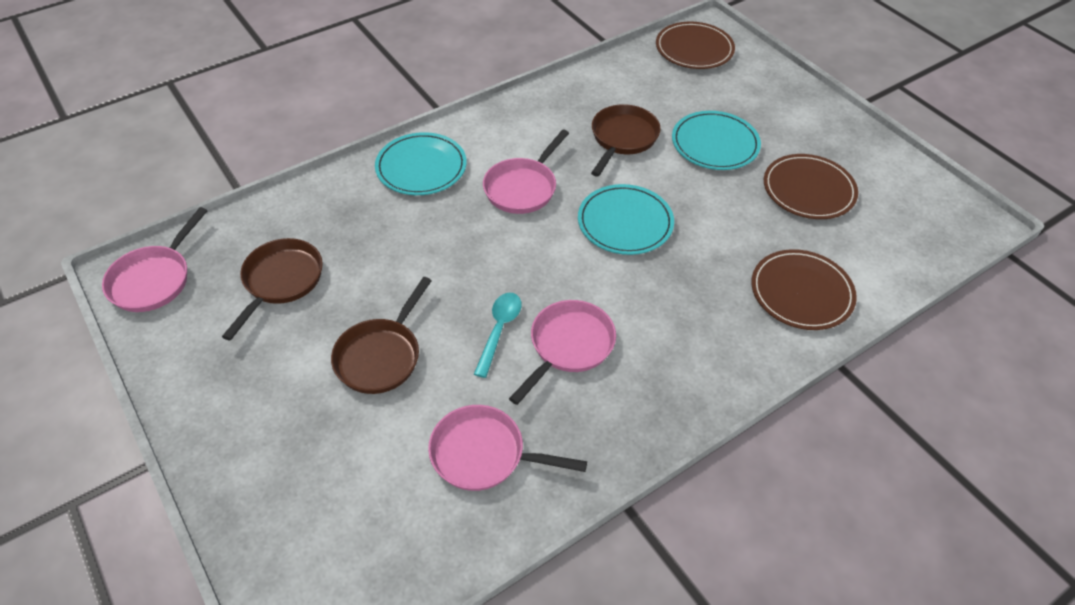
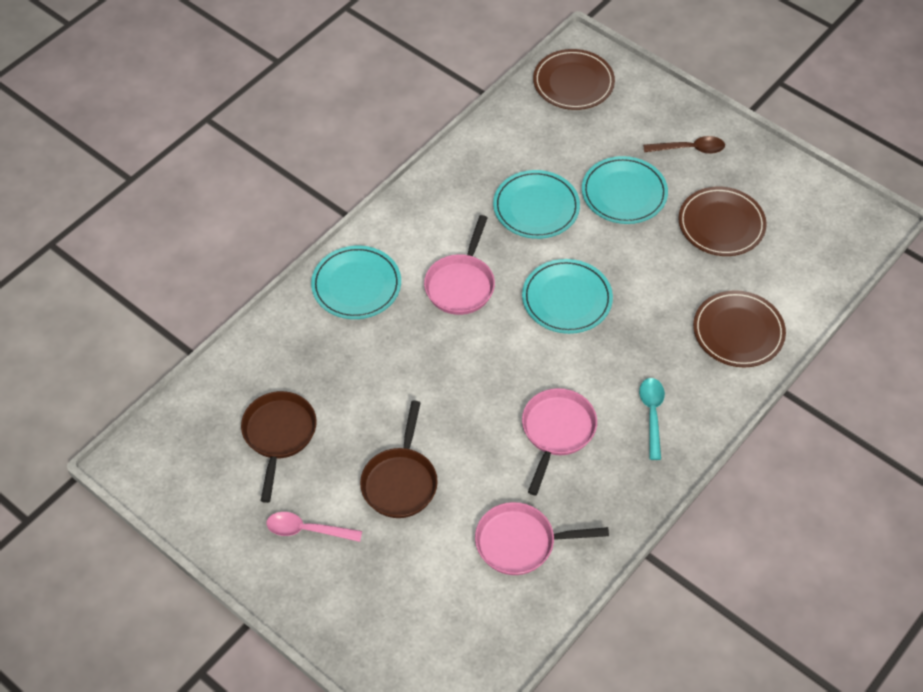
camera: 15 degrees left, 5 degrees up
(154, 279) = (160, 462): pink pan -> none
(261, 380) = (307, 530): none -> pink spoon
(499, 330) = (492, 432): turquoise spoon -> turquoise spoon (652, 414)
(622, 138) = (536, 207): brown pan -> turquoise plate
(792, 120) = (689, 149): none -> brown spoon

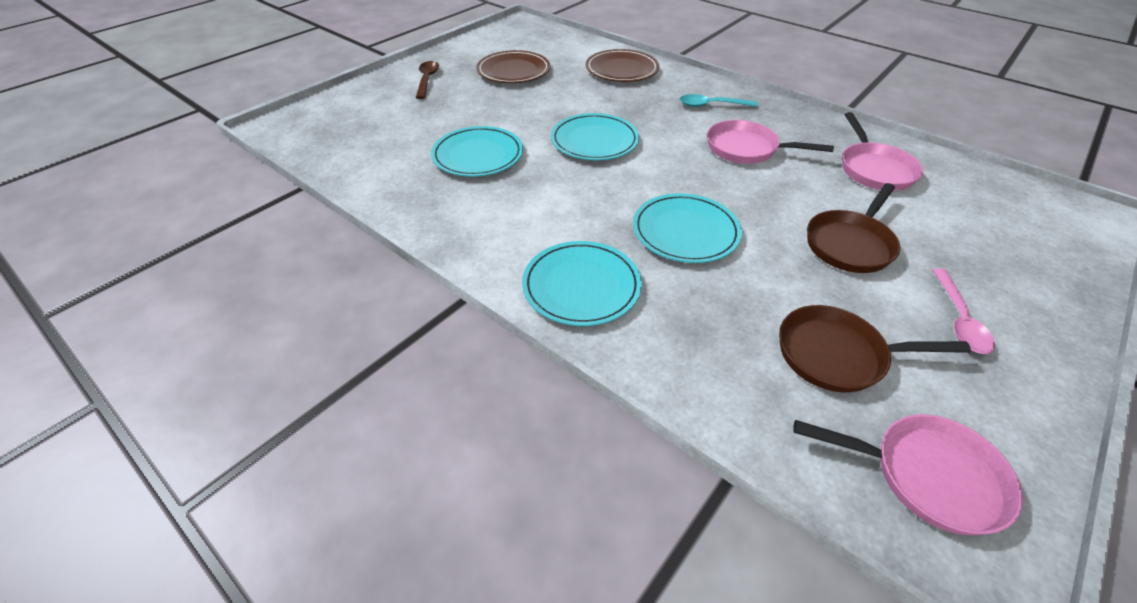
camera: 90 degrees left, 10 degrees down
(400, 481) = (850, 244): brown pan -> brown pan turned 120 degrees clockwise
(461, 284) = (578, 203): pink pan -> pink pan (927, 476)
(573, 82) = (315, 131): brown plate -> none
(624, 193) = (470, 110): turquoise plate -> turquoise plate (685, 231)

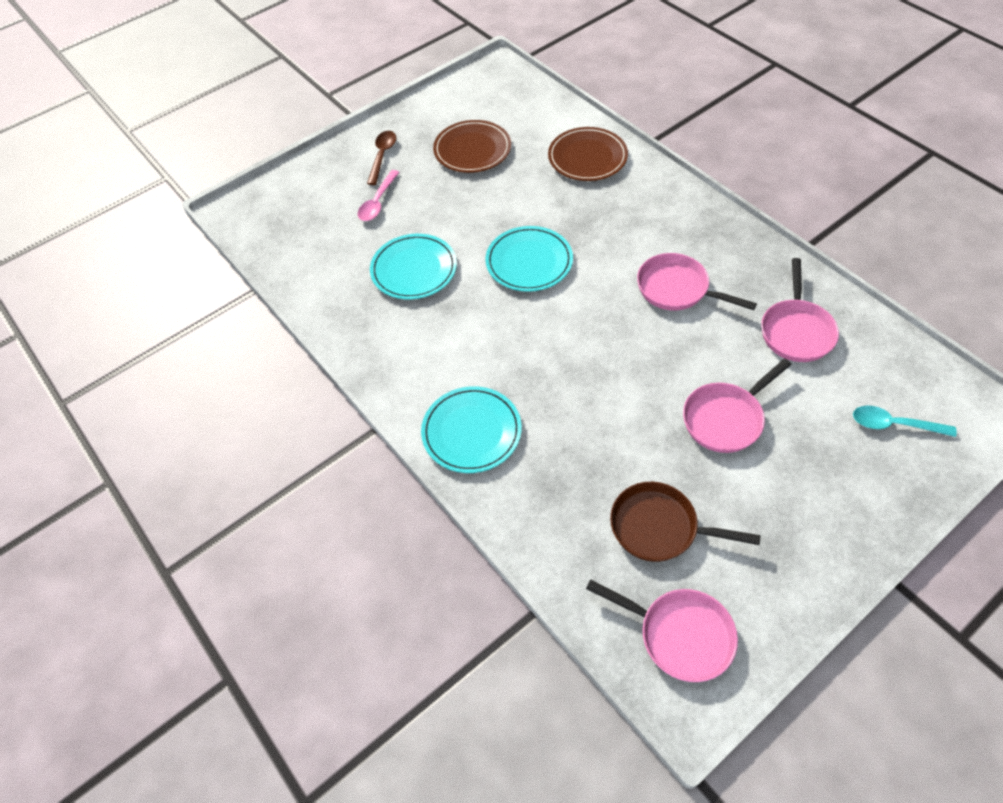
camera: 15 degrees right, 10 degrees up
(685, 231) = (579, 385): turquoise plate -> none
(711, 105) = (665, 222): turquoise spoon -> turquoise spoon (894, 424)
(850, 244) = (725, 418): brown pan -> pink pan
(959, 319) = (782, 510): pink spoon -> pink spoon (378, 202)

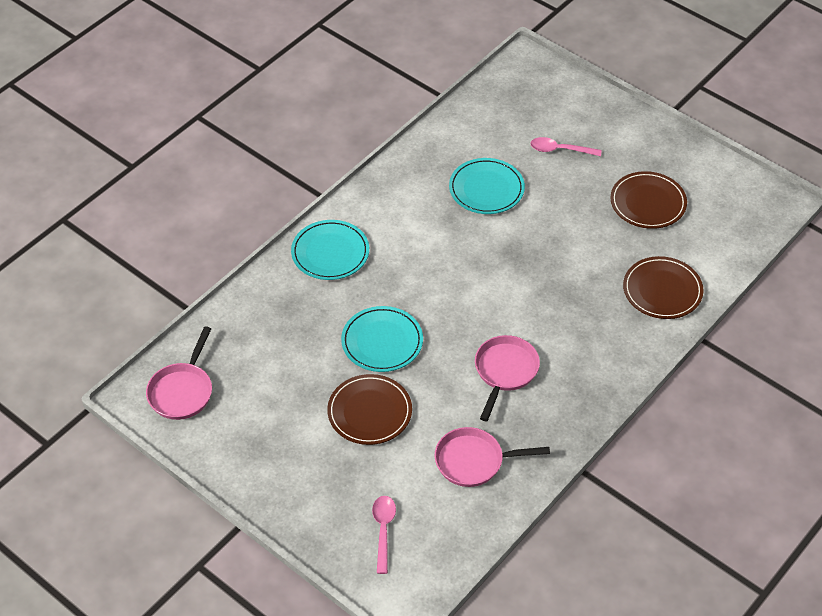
camera: 75 degrees right, 5 degrees down
(382, 156) = (620, 141): brown spoon -> none
(529, 262) = (513, 264): turquoise plate -> turquoise plate (382, 341)
(659, 527) = (264, 374): brown pan -> none
(725, 418) = (369, 412): pink pan -> brown plate
(894, 424) = (383, 530): turquoise spoon -> pink spoon

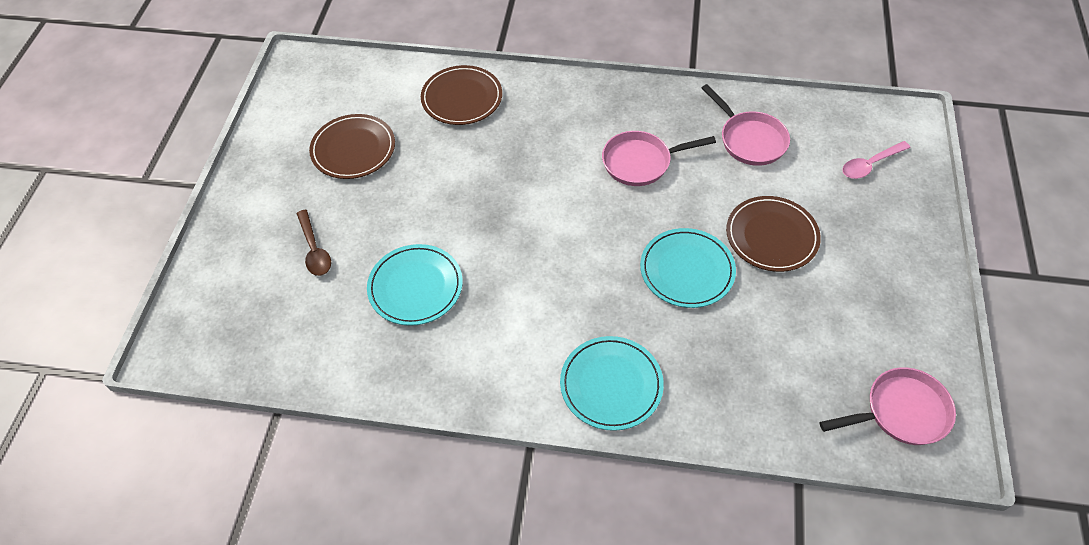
camera: 120 degrees left, 5 degrees up
(560, 150) = (314, 250): pink spoon -> brown spoon

